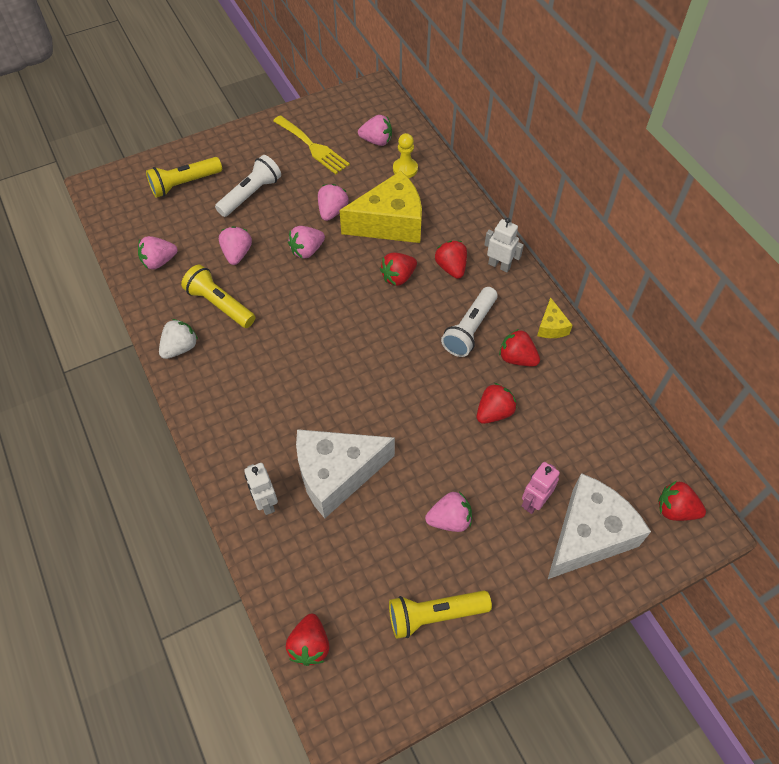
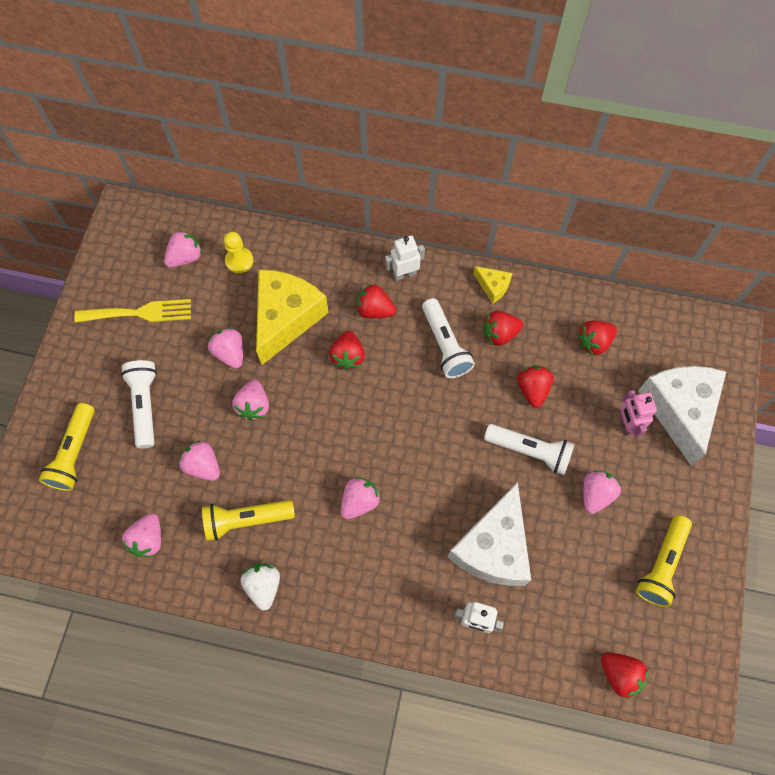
camera: 50 degrees left, 10 degrees up
(294, 361) = (359, 501): none -> pink strawberry
(440, 446) = (530, 451): none -> white flashlight
(675, 509) = (703, 338): red strawberry -> red strawberry (594, 342)

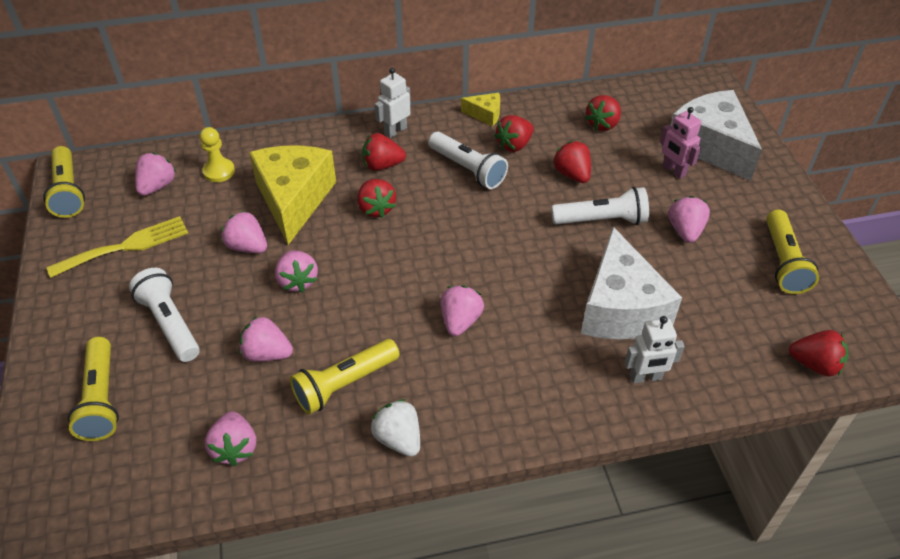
camera: 25 degrees left, 20 degrees down
(116, 235) = (68, 191): none -> yellow flashlight

